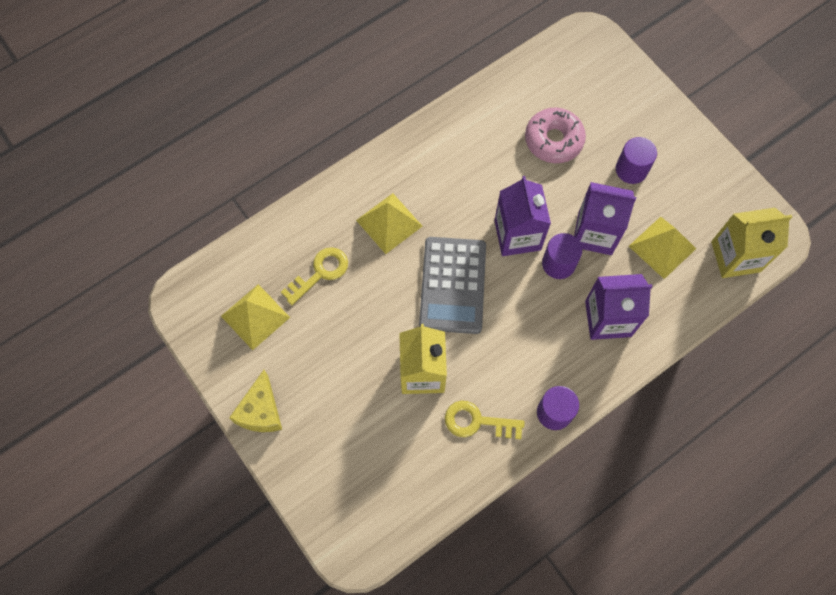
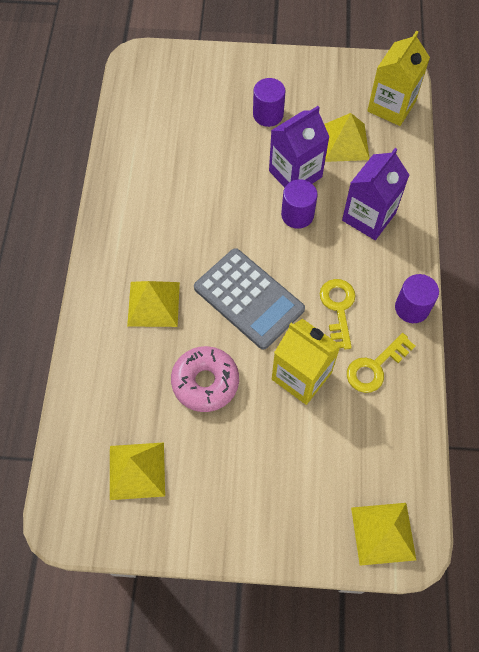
camera: 50 degrees left, 5 degrees down
(261, 411) = (226, 531): yellow cheese -> none
(320, 273) = (147, 388): yellow key -> yellow key (338, 308)
(347, 524) = (383, 533): none -> yellow pyramid
(517, 235) = (249, 224): purple carton -> none
(553, 140) = (197, 143): pink donut -> pink donut (205, 382)

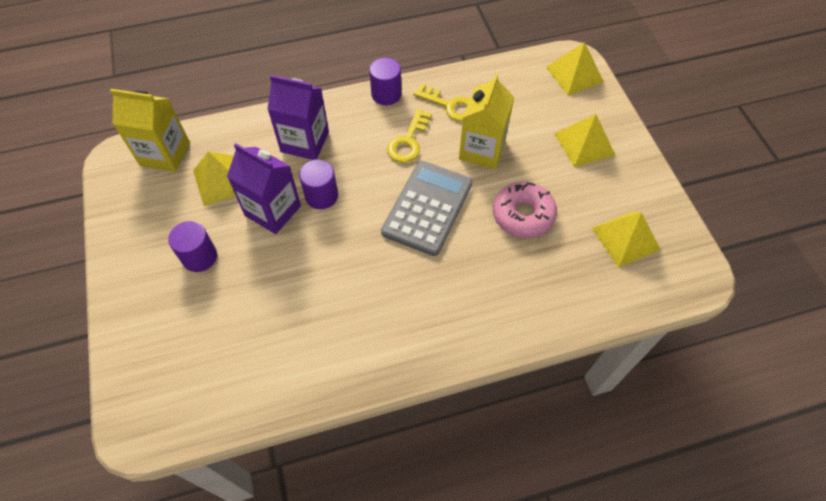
camera: 110 degrees left, 5 degrees down
(153, 303) = (468, 284): yellow pyramid -> yellow pyramid (584, 144)
(338, 308) = (408, 141): yellow key -> yellow key turned 45 degrees counterclockwise

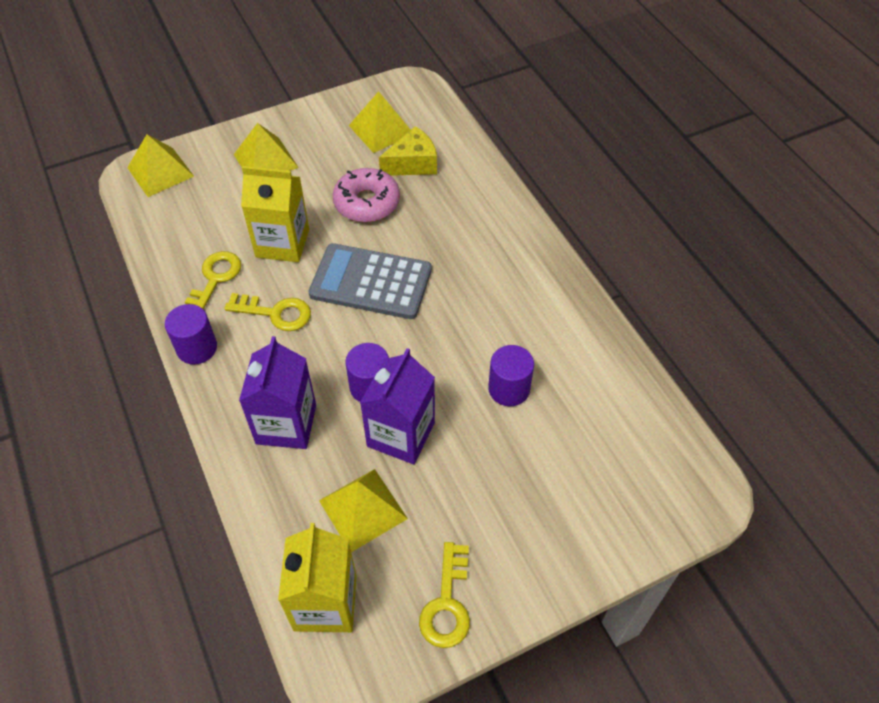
camera: 100 degrees left, 5 degrees down
(133, 220) = (447, 603): none -> yellow key
(199, 257) = (484, 498): purple cylinder -> purple cylinder (509, 389)
(573, 260) = (413, 164): none -> yellow cheese

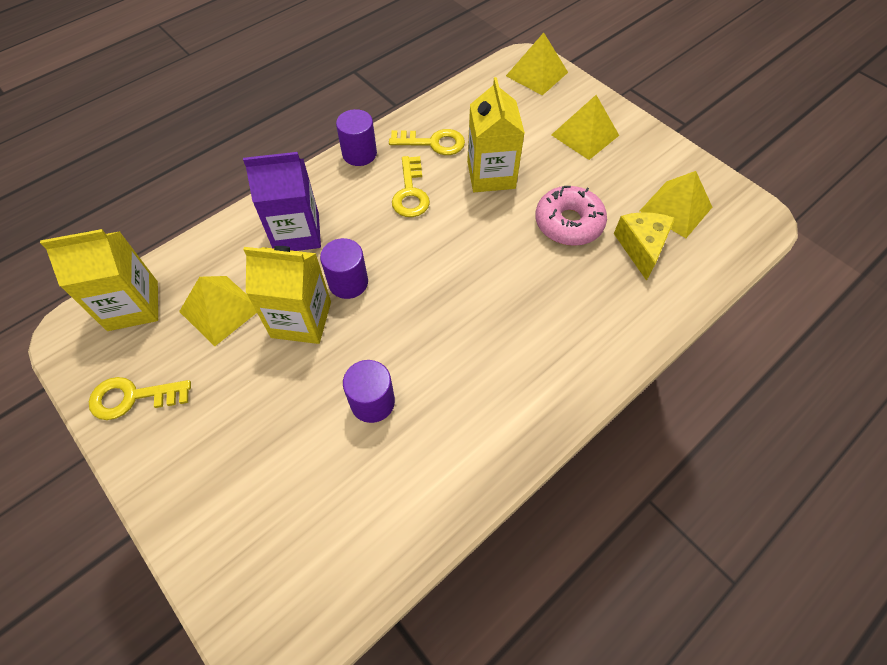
camera: 75 degrees right, 5 degrees up
(371, 282) = (469, 252): grey calculator -> none
(401, 434) = (301, 319): purple carton -> yellow carton
(413, 164) = (641, 247): yellow cheese -> yellow cheese turned 135 degrees counterclockwise

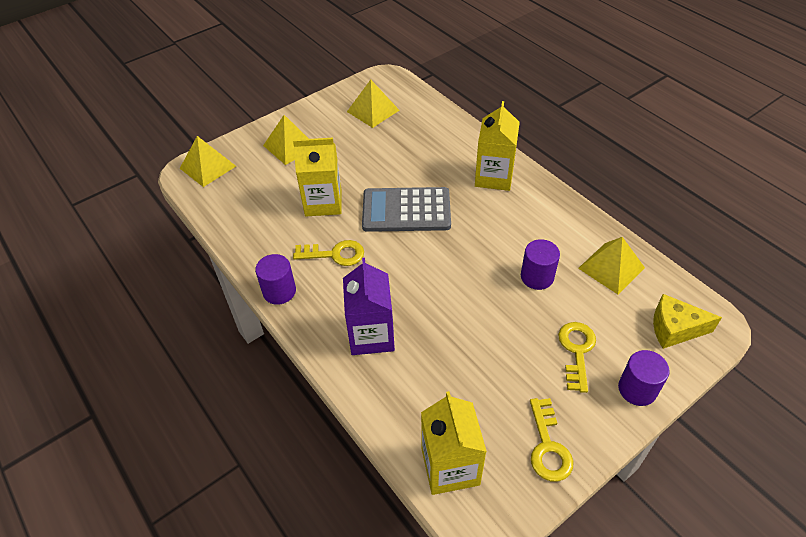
camera: 85 degrees left, 10 degrees down
(221, 309) = (455, 388): yellow pyramid -> yellow pyramid (611, 267)
(301, 319) = (465, 326): yellow carton -> yellow carton (494, 177)
(348, 282) = (429, 295): purple cylinder -> purple cylinder (637, 389)
(433, 143) = (277, 238): yellow key -> yellow key (577, 351)
(484, 255) = (406, 210): none -> grey calculator
(568, 223) = (380, 163): pink donut -> none
(641, 247) = (405, 130): yellow cheese -> yellow cheese (674, 329)

